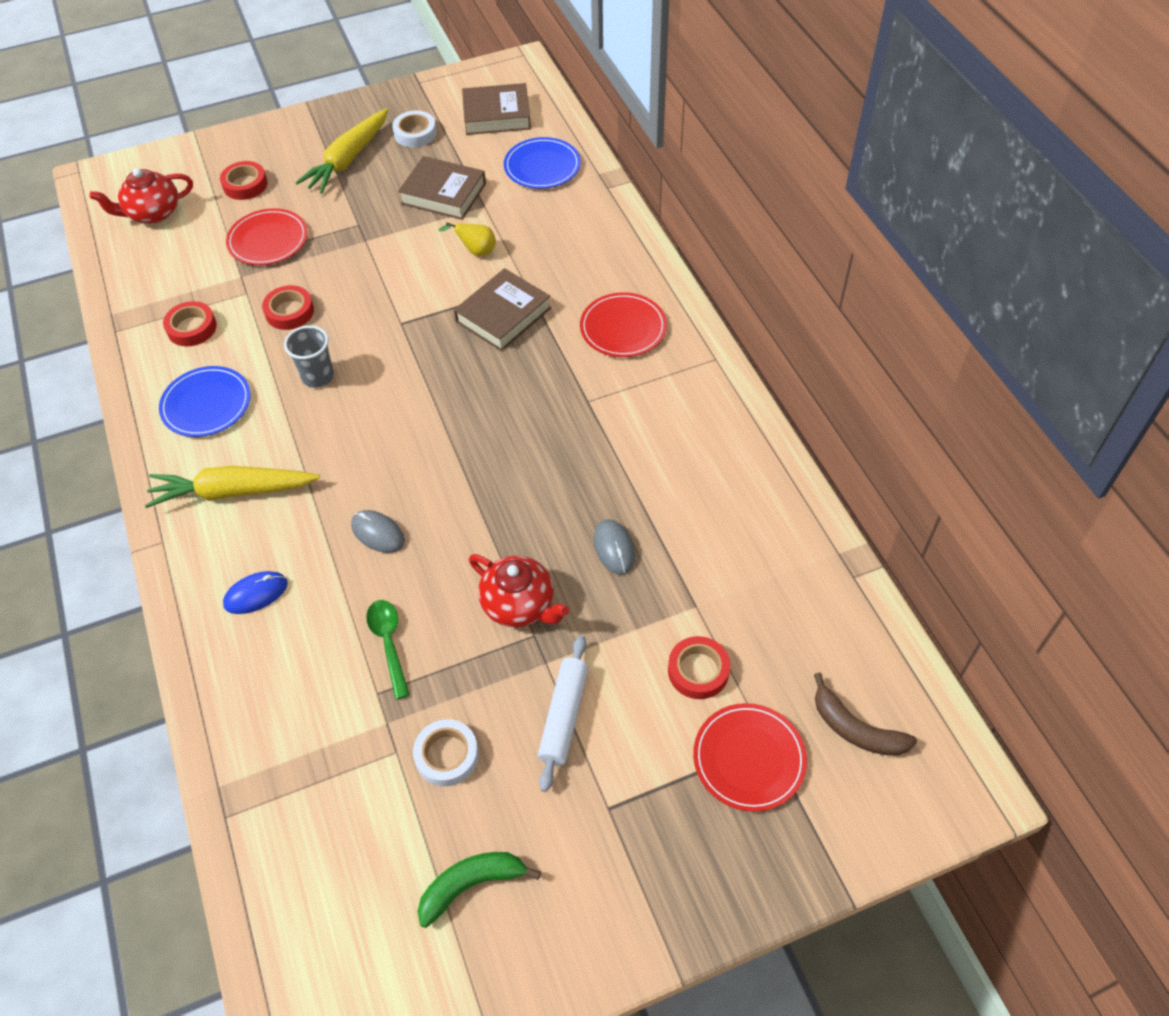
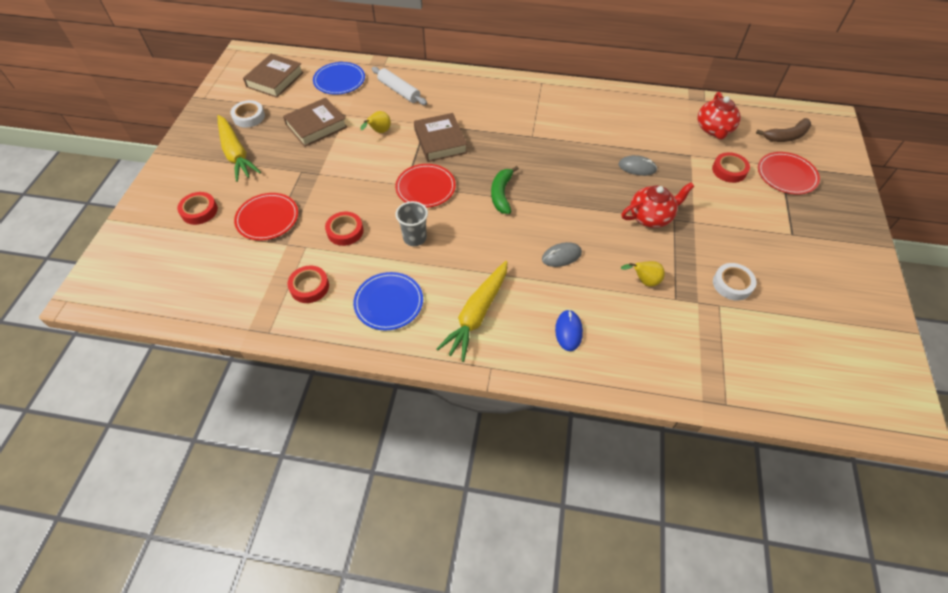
camera: 60 degrees left, 0 degrees up
(153, 213) = (169, 270): red teapot -> red teapot (714, 129)
(388, 643) = (644, 281): green spoon -> yellow pear
(471, 885) = (816, 305): green banana -> green banana (501, 194)
(564, 716) = (730, 228): white rolling pin -> white rolling pin (399, 91)
(623, 328) = (492, 103): red plate -> red plate (425, 188)

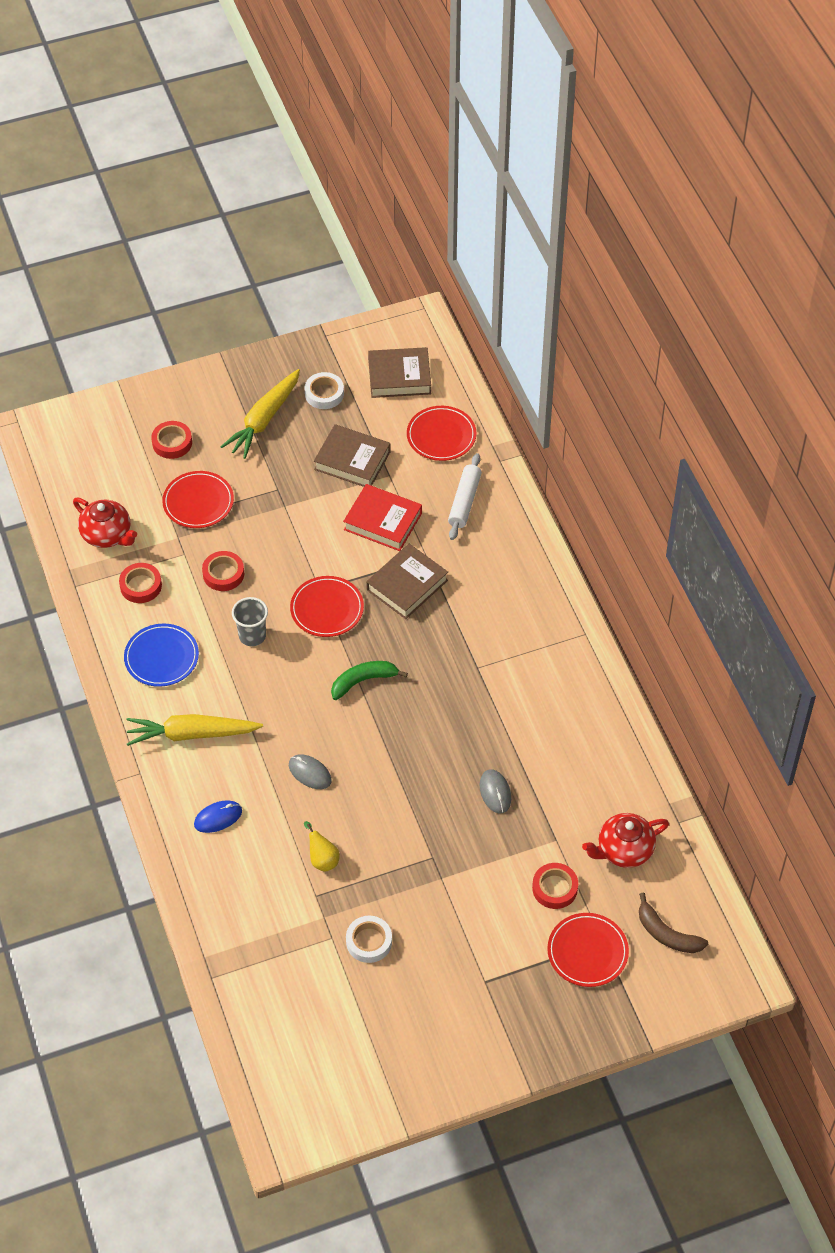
camera: 60 degrees right, 0 degrees up
(339, 80) = (441, 436): blue plate -> red plate
(379, 132) = (383, 521): yellow pear -> red book
(651, 217) = (421, 834): red teapot -> red teapot (107, 535)

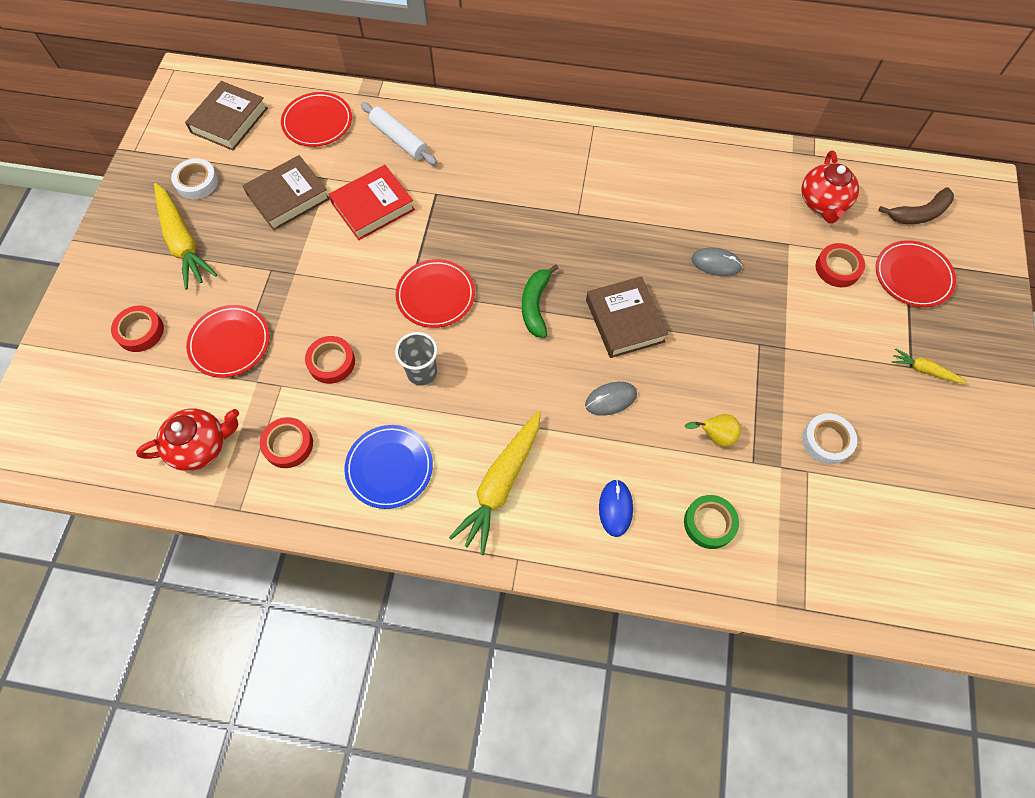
camera: 60 degrees left, 10 degrees up
(243, 886) = (709, 523): none -> green tape
(407, 585) = (455, 222): brown book -> brown book (625, 321)
(488, 993) = (924, 370): none -> yellow carrot

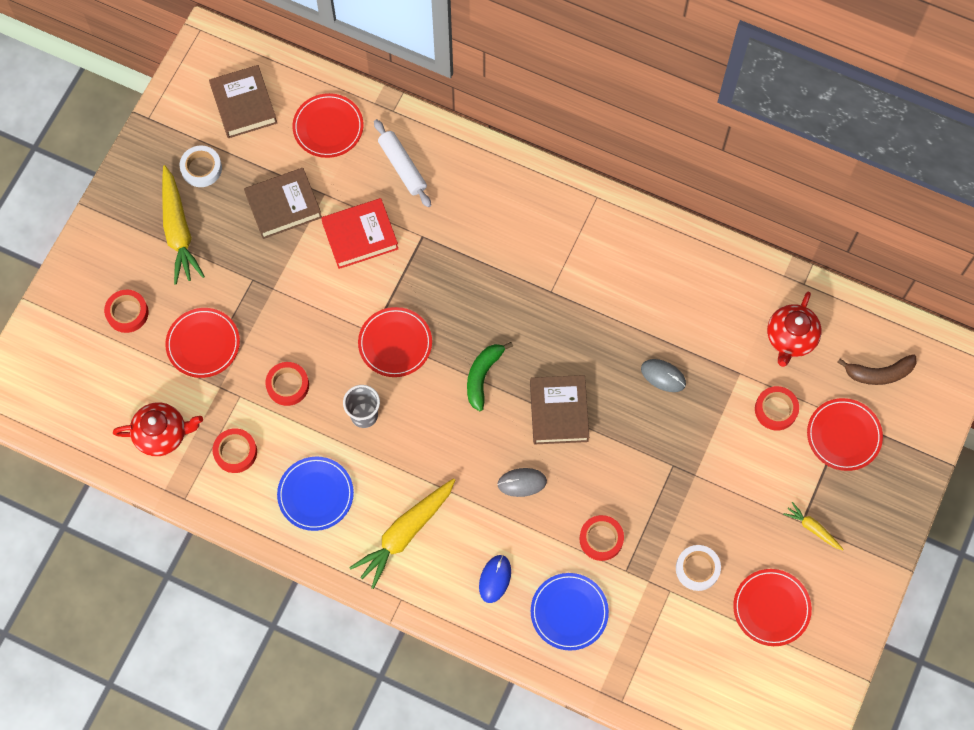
camera: 15 degrees right, 5 degrees up
(229, 120) = (244, 105): brown book -> brown book turned 60 degrees counterclockwise
(709, 523) = (569, 612): green tape -> blue plate
(714, 436) = (601, 539): yellow pear -> red tape
(920, 461) = (771, 608): none -> red plate

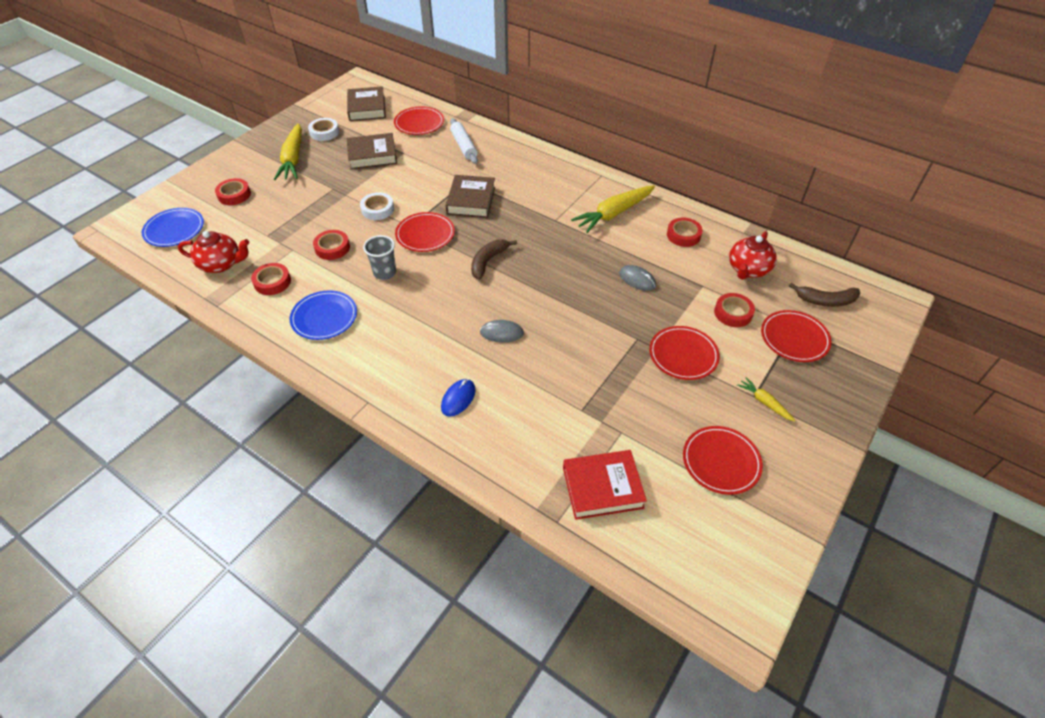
camera: 10 degrees right, 20 degrees down
(203, 344) = (280, 217): red plate -> red plate (683, 355)
(360, 236) = (421, 175): red book -> red book (602, 488)
(405, 533) = (389, 354): yellow carrot -> yellow carrot (614, 214)
(482, 376) = (488, 261): green banana -> brown banana
(559, 412) = (545, 291): brown book -> brown book (471, 200)
(569, 612) = (521, 435): blue plate -> blue plate (174, 230)
(601, 539) = (563, 382): red tape -> red tape (683, 235)
(697, 569) = (650, 418): white tape -> white tape (377, 209)

